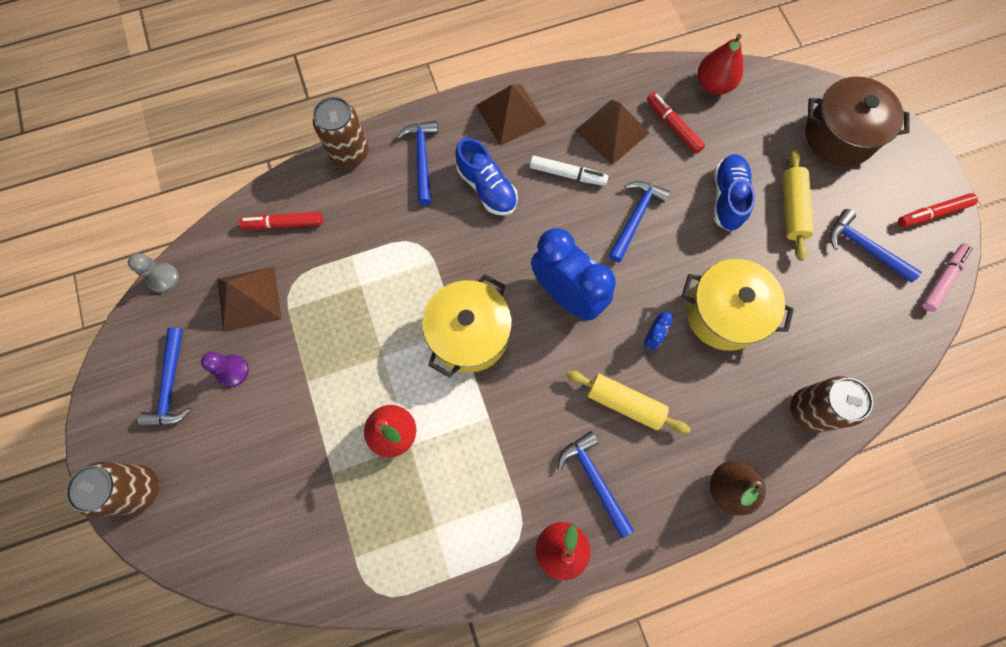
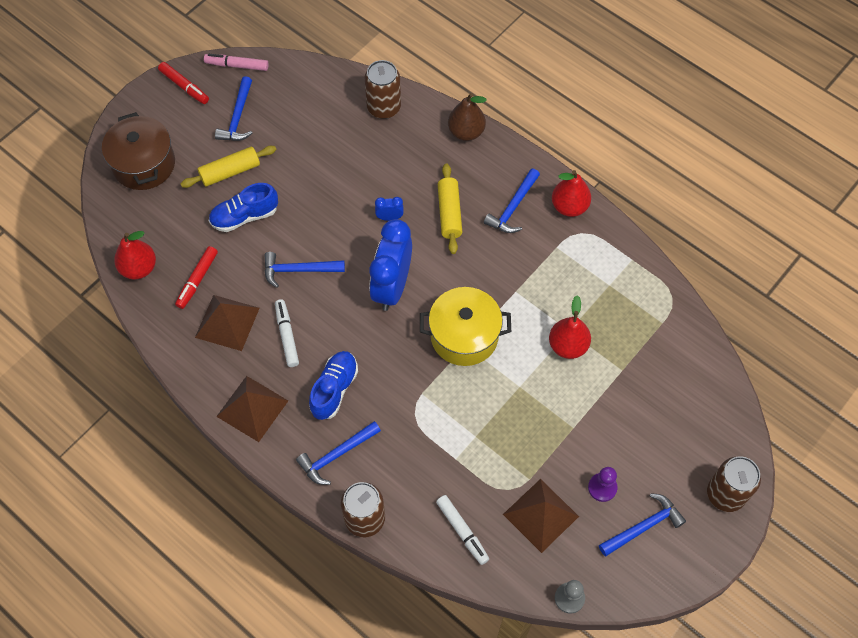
camera: 120 degrees left, 10 degrees down
(283, 224) = (462, 531): red marker -> white marker
(724, 313) = (343, 182): yellow pot -> none

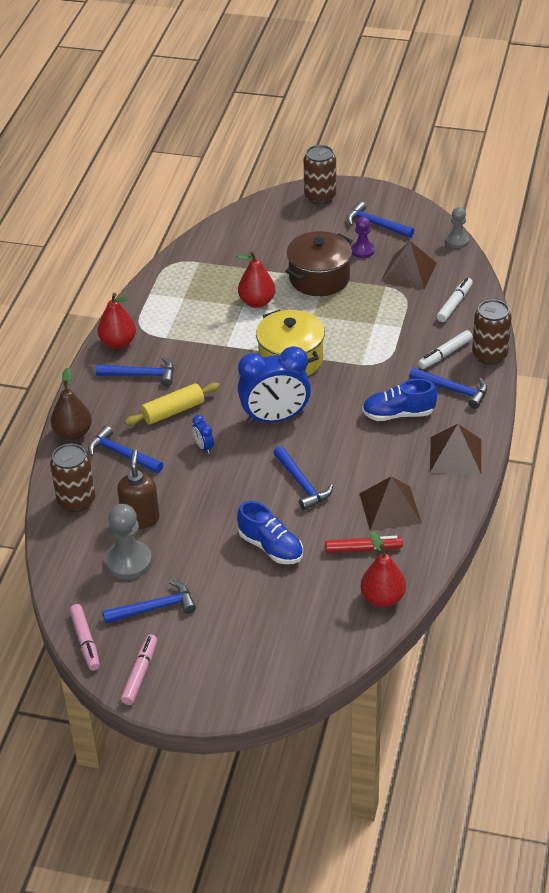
camera: 115 degrees left, 20 degrees down
(144, 164) = (262, 657): brown pot -> brown pot (319, 278)
(184, 86) = (140, 673): red marker -> pink marker
(230, 172) = (226, 582): yellow rolling pin -> none
(287, 335) = (372, 463): white marker -> white marker (445, 354)
(295, 118) = (128, 562): none -> grey pawn
(336, 142) = (140, 518): none -> brown soap dispenser
(418, 156) = (122, 454): none -> blue hammer

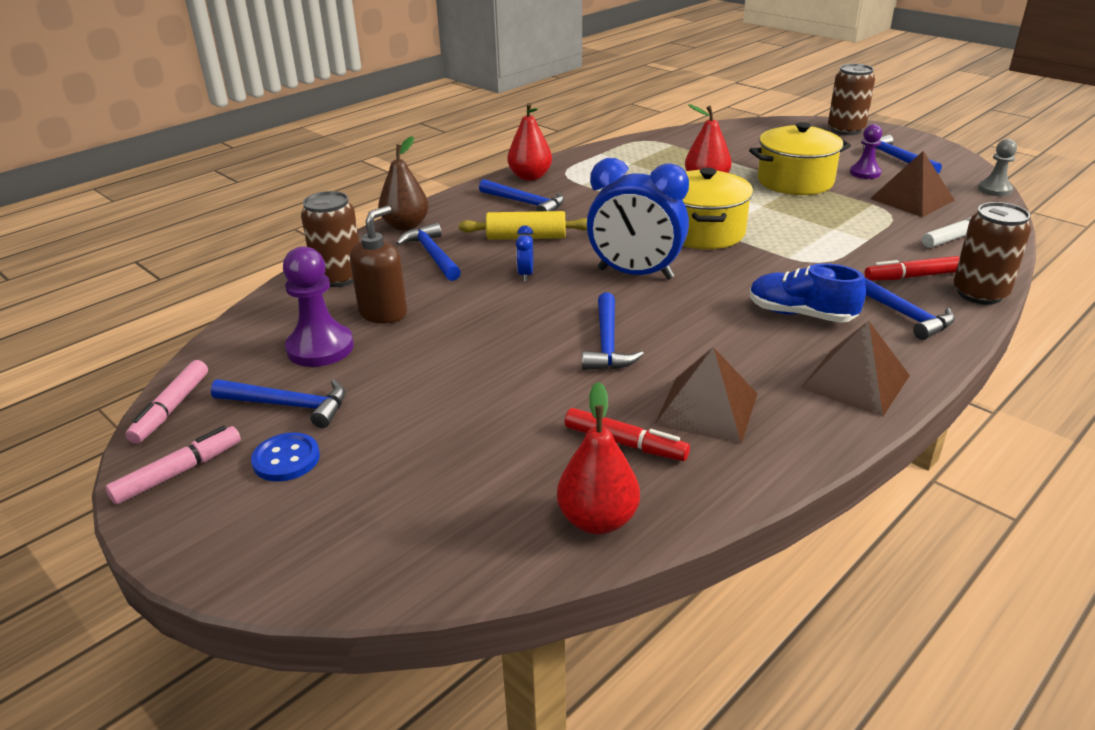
camera: 30 degrees right, 10 degrees down
(128, 562) = (320, 348): grey pawn -> purple pawn
(191, 639) = (286, 459): none -> blue button
(271, 547) = (500, 394): blue shoe -> none
(319, 278) = (795, 181): brown pot -> yellow pot
(445, 354) = (912, 277): white marker -> red marker

